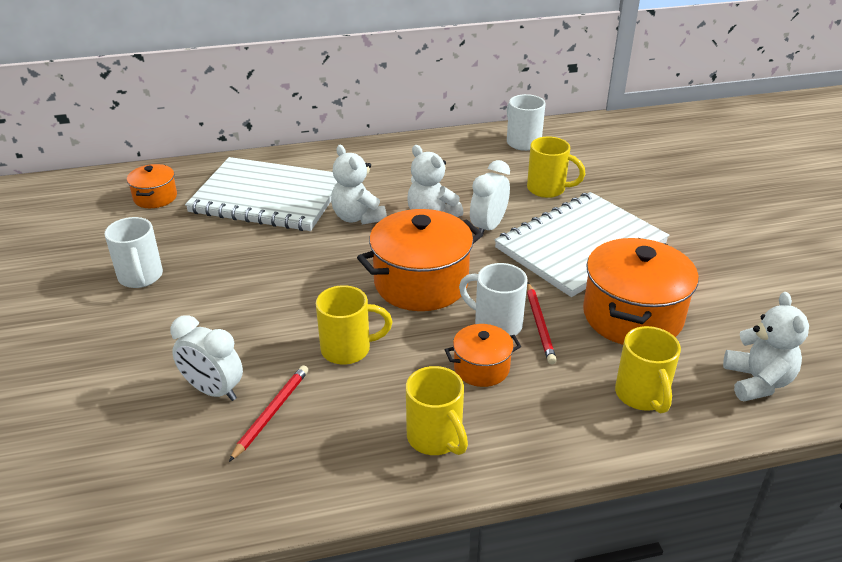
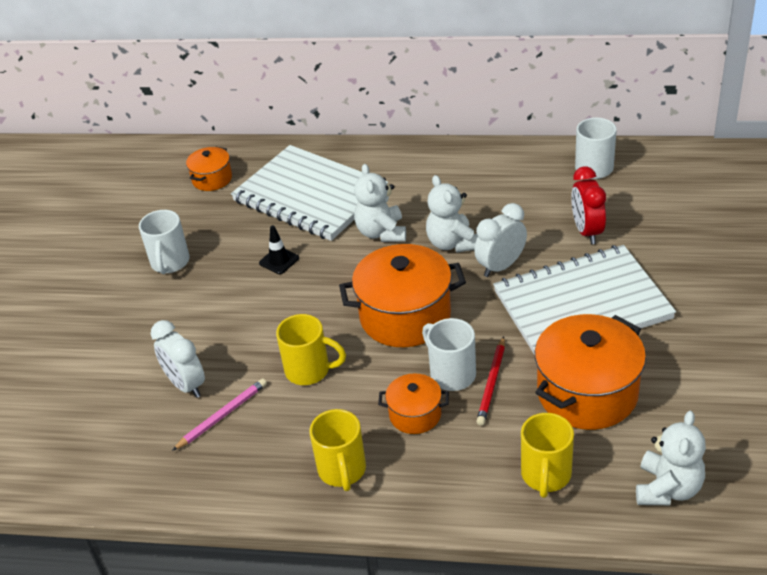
camera: 25 degrees right, 5 degrees up
(263, 256) = (279, 260): none -> black traffic cone
(271, 413) = (222, 416): red pencil -> pink pencil
(548, 189) = (587, 231): yellow mug -> red clock

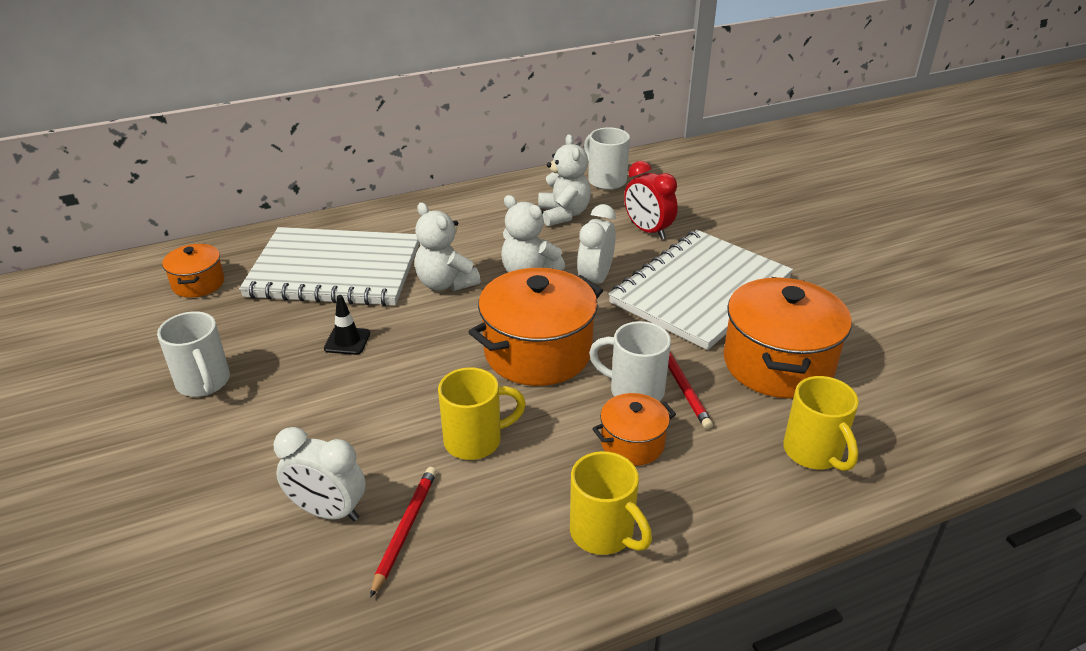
camera: 35 degrees left, 5 degrees down
(222, 416) = (405, 530): pink pencil -> red pencil
(667, 488) = (927, 421): white teddy bear -> white teddy bear (563, 214)

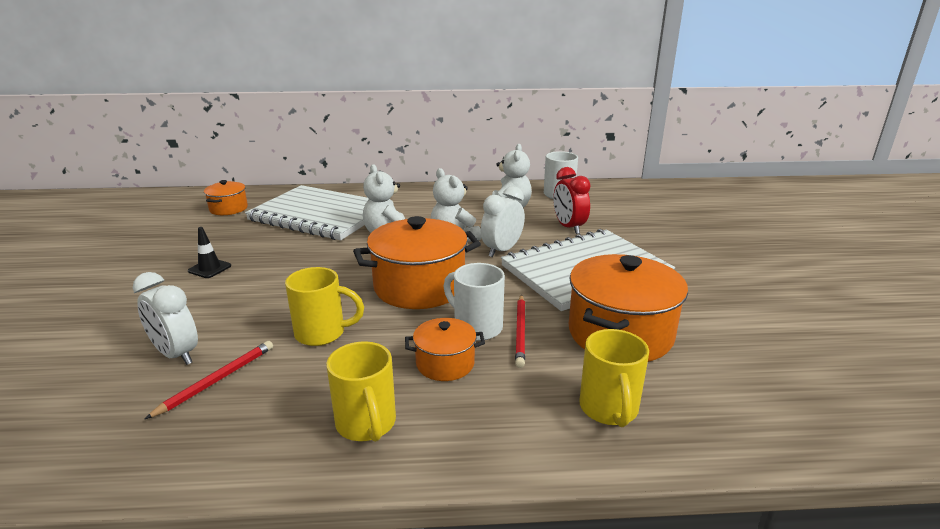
camera: 20 degrees right, 10 degrees down
(204, 383) = (177, 261): white mug -> none
(347, 341) = (290, 255): black traffic cone -> black traffic cone (209, 268)

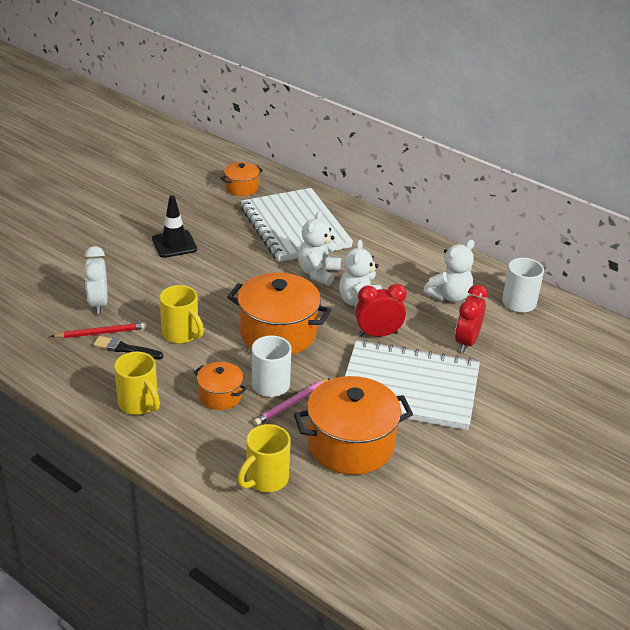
camera: 40 degrees right, 10 degrees up
(209, 268) = (174, 244): black traffic cone -> black traffic cone, size x1.54
(272, 379) = (125, 349): none -> black brush
(366, 424) = (139, 404): yellow mug -> yellow mug turned 60 degrees counterclockwise
(502, 250) = (378, 334): white clock -> red clock
(520, 332) = (291, 403): red pencil -> pink pencil

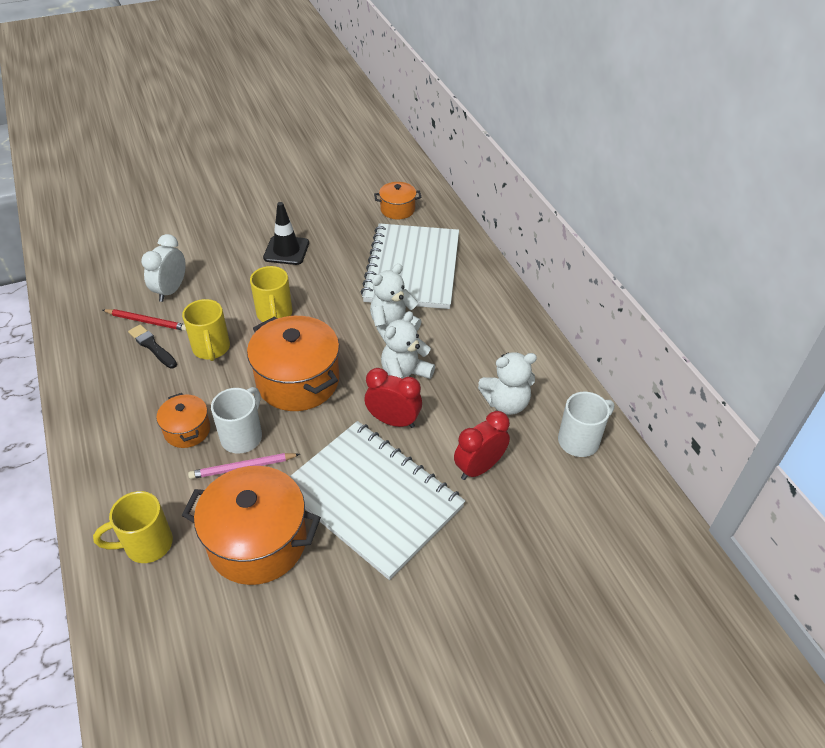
camera: 30 degrees right, 10 degrees up
(139, 404) = (113, 409): yellow mug -> yellow mug (274, 314)

